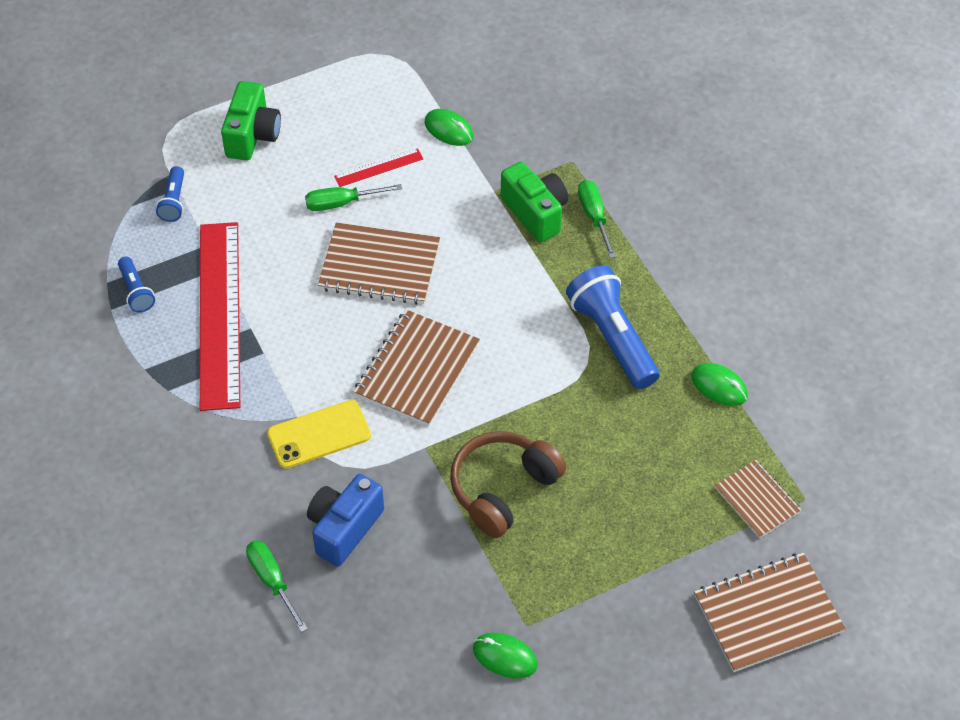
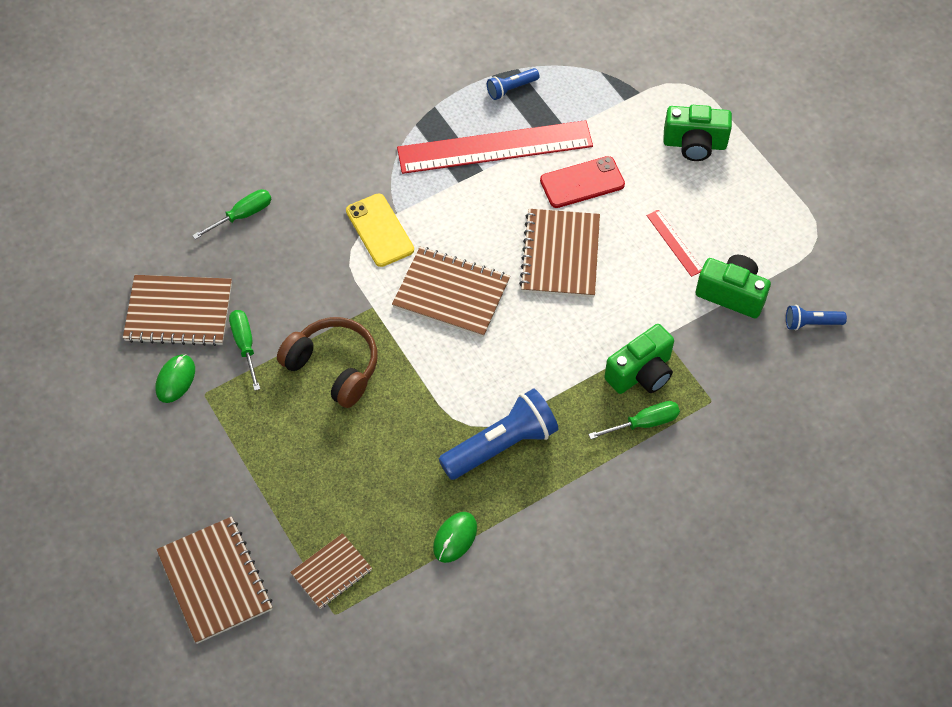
camera: 85 degrees right, 5 degrees up
(174, 201) = (610, 99): blue flashlight -> blue flashlight (811, 323)
(285, 238) = (582, 182): none -> red phone
(341, 203) = (627, 218): green screwdriver -> green screwdriver (245, 345)
(344, 528) = (291, 257): blue camera -> none
(407, 654) = (179, 312): none -> brown notebook
(449, 130) = (731, 294): green mouse -> green camera

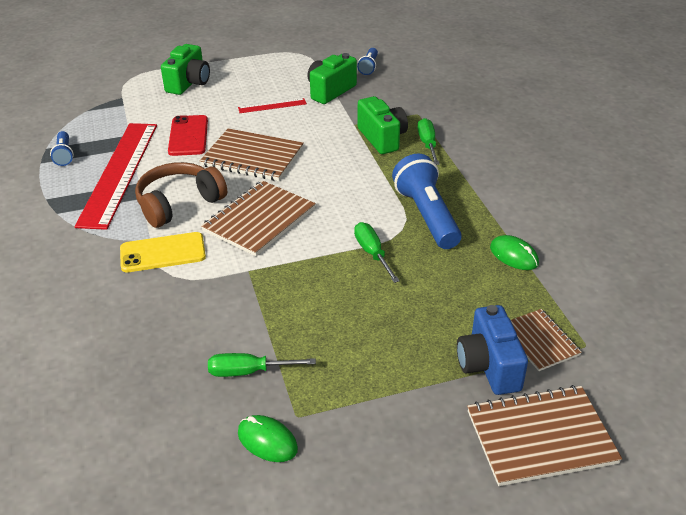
camera: 75 degrees left, 20 degrees down
(179, 312) = (174, 426): brown notebook -> none
(243, 215) = (76, 351): green screwdriver -> green screwdriver (372, 253)
(289, 531) = (488, 366): none -> blue camera
(333, 367) = (306, 307): brown headphones -> brown headphones (179, 203)

